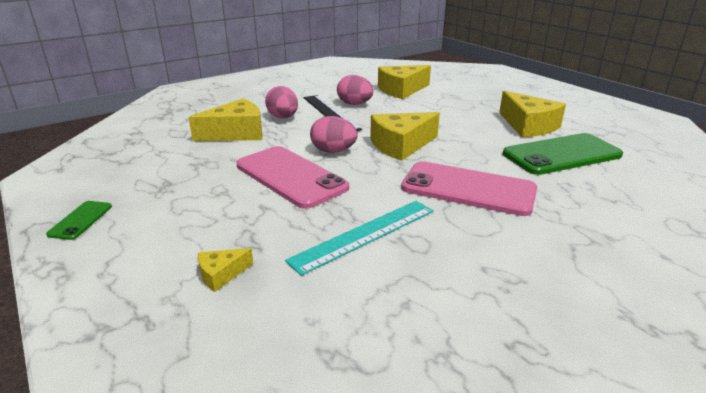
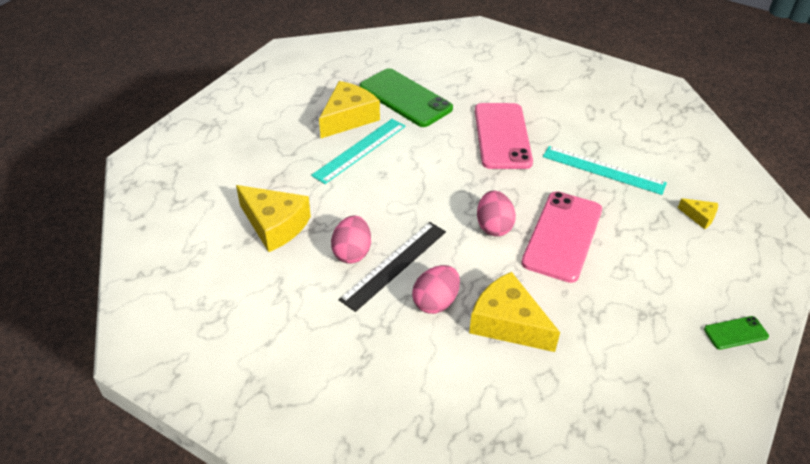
camera: 115 degrees left, 15 degrees up
(401, 145) = (448, 186): yellow cheese -> none
(475, 123) = (360, 150): none -> turquoise ruler

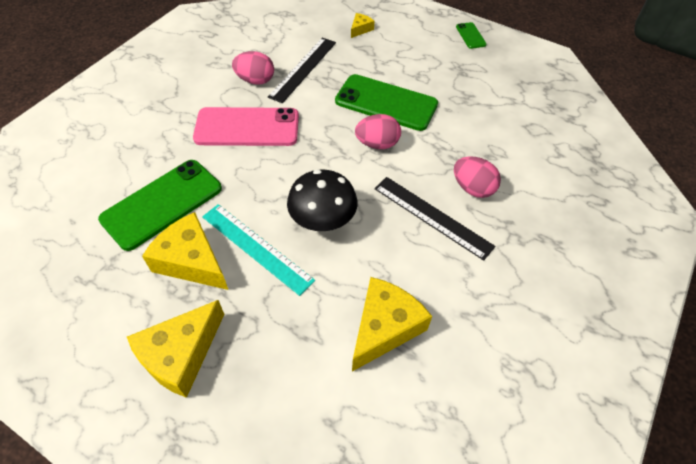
camera: 90 degrees left, 10 degrees up
(352, 253) = (420, 251): pink egg -> pink egg (255, 80)
(389, 188) = (323, 220): none -> black mushroom
(507, 323) = (486, 144): yellow cheese -> yellow cheese (181, 355)
(562, 236) = (386, 103): pink phone -> green phone
(603, 170) = (303, 69): turquoise ruler -> black ruler

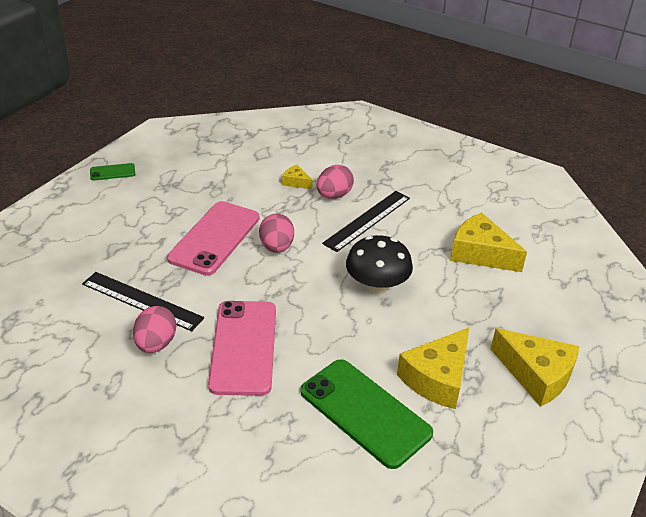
camera: 90 degrees left, 15 degrees down
(256, 247) = (414, 331): turquoise ruler -> none
(360, 29) = (73, 251): yellow cheese -> yellow cheese (296, 182)
(386, 103) = (215, 238): green phone -> pink phone

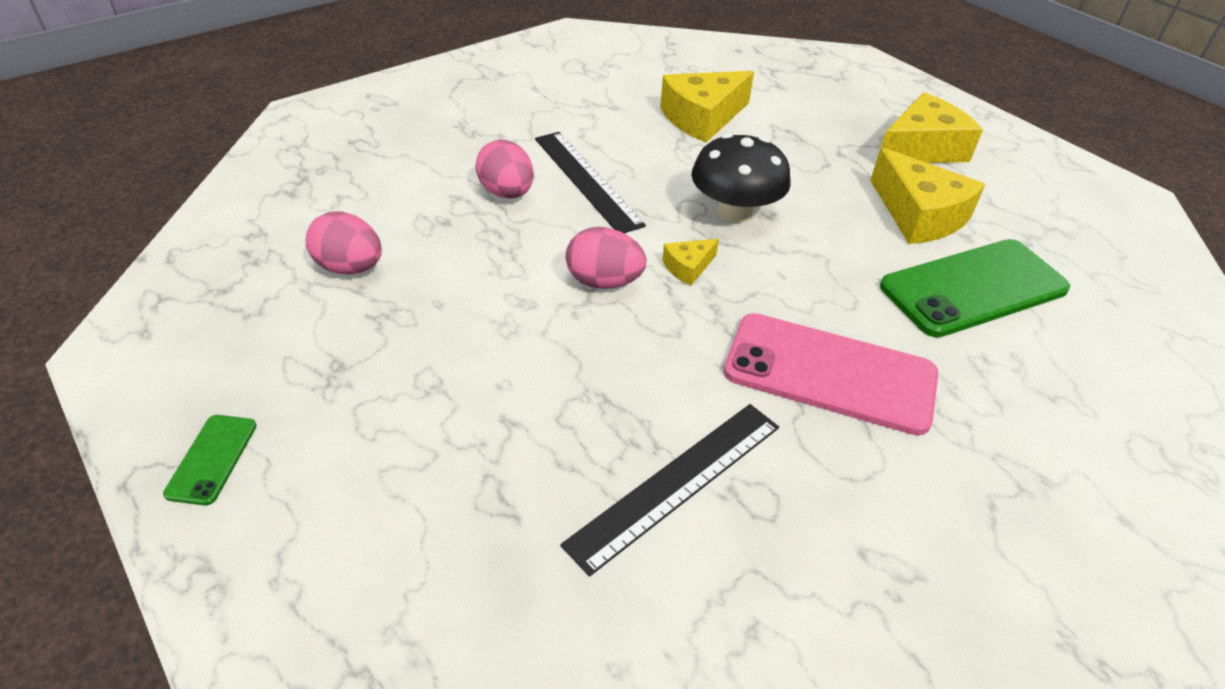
camera: 70 degrees left, 5 degrees up
(156, 344) = (799, 483): pink egg -> pink egg (350, 267)
(215, 238) = (541, 347): pink phone -> none
(296, 182) = (444, 220): yellow cheese -> yellow cheese (688, 267)

